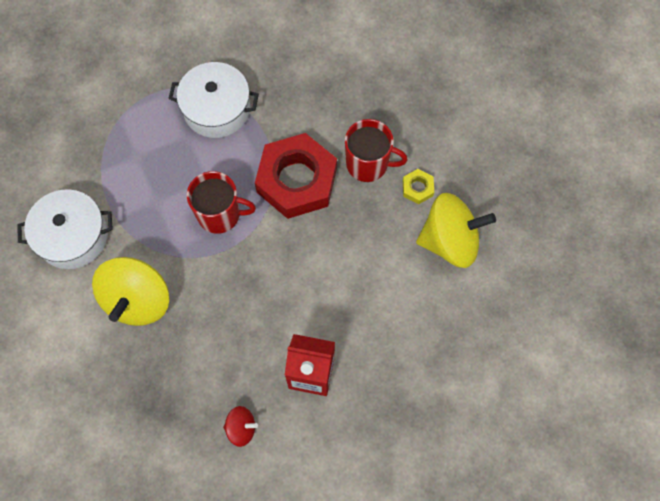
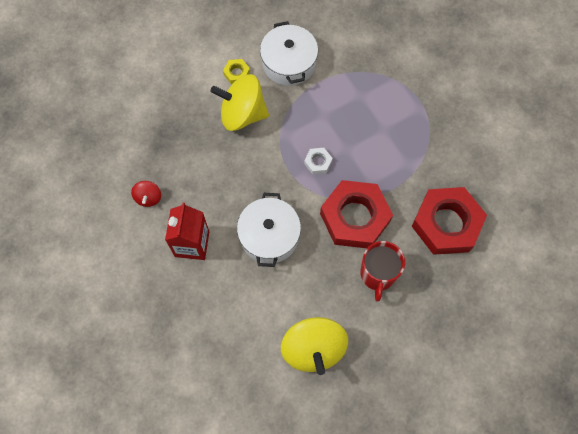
camera: 85 degrees right, 0 degrees up
(217, 109) = (412, 148): white pot -> white pot (269, 236)
(220, 214) = (318, 162): red mug -> white nut
(315, 86) = (446, 224): none -> red nut
(417, 188) = (360, 318): yellow nut -> yellow nut (236, 73)

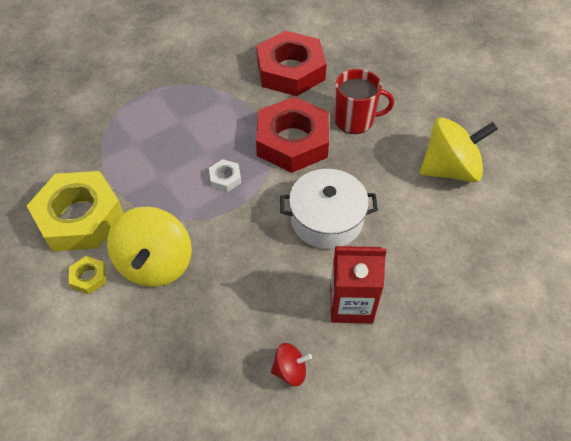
camera: 95 degrees left, 15 degrees down
(289, 63) = (79, 217): white pot -> yellow nut

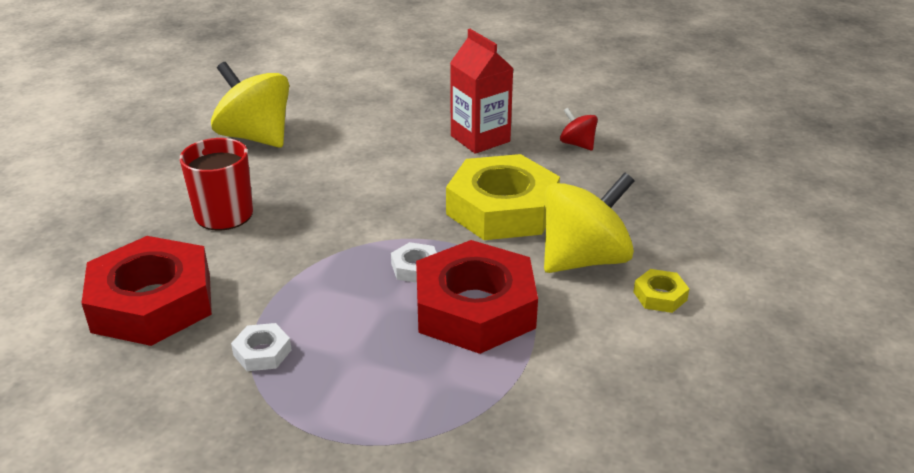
camera: 125 degrees left, 20 degrees down
(79, 217) = (606, 354): yellow nut -> yellow nut (502, 209)
(216, 93) = (262, 352): none -> white nut
(292, 141) = (303, 244): red nut -> red nut (475, 308)
(326, 219) = (400, 181): white pot -> none

